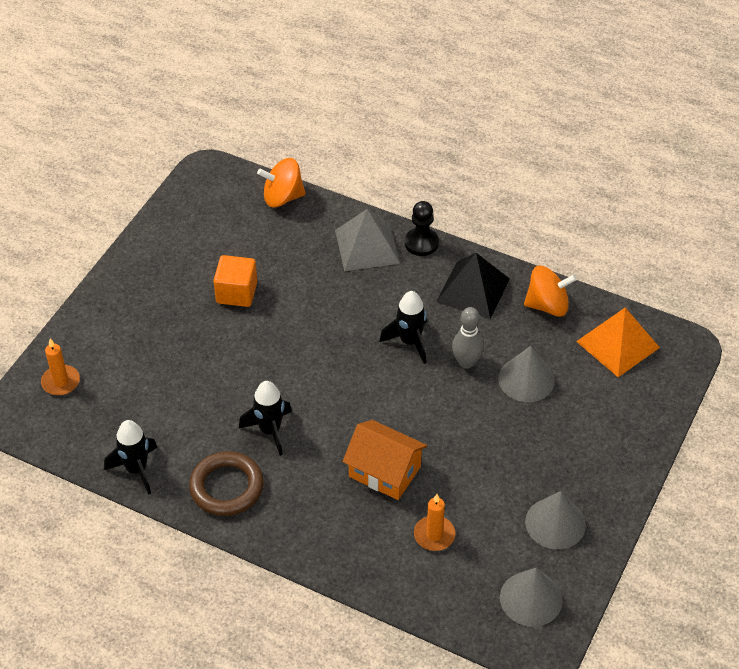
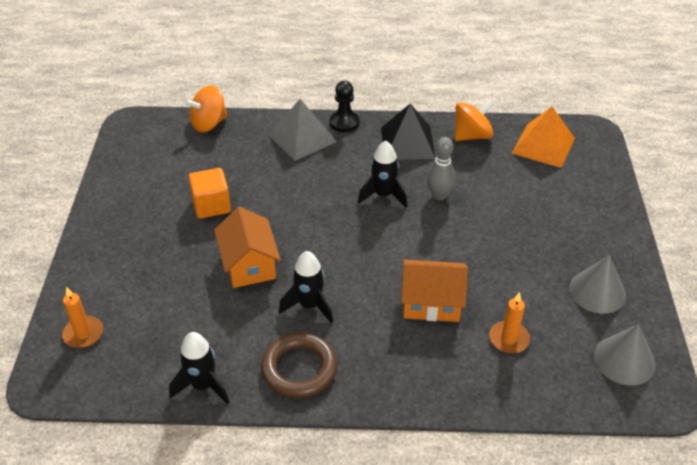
camera: 25 degrees left, 5 degrees down
(238, 368) = (249, 264): none -> orange house
(526, 379) = (494, 192): grey cone -> none

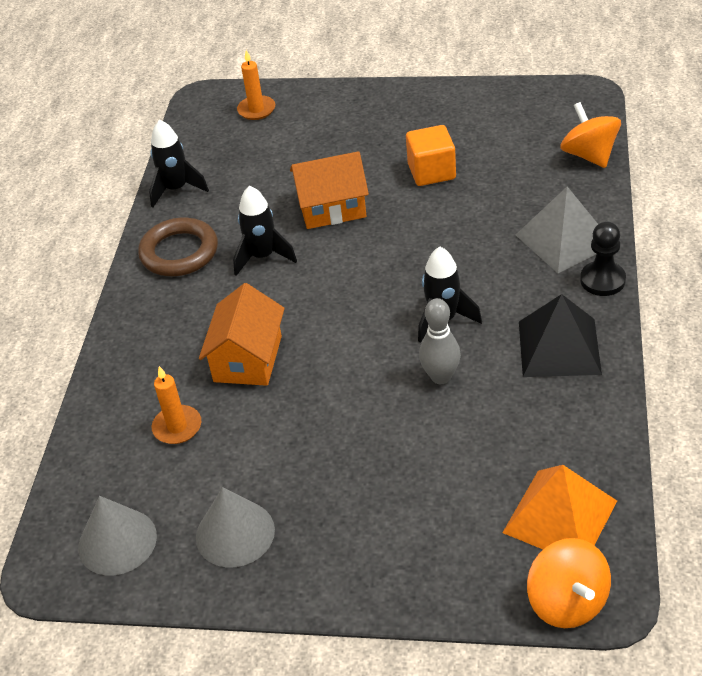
camera: 100 degrees right, 0 degrees up
(472, 135) = (581, 424): orange spinning top -> orange spinning top (567, 602)

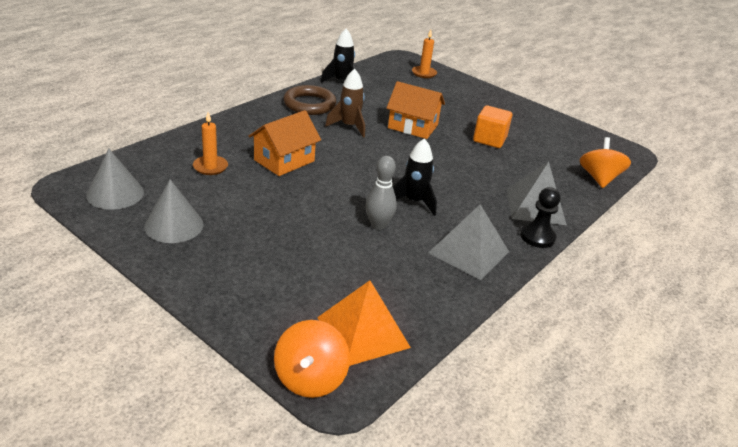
camera: 25 degrees right, 10 degrees down
(263, 257) = (349, 126): black rocket -> brown rocket
(559, 347) = (469, 252): black pyramid -> grey pyramid

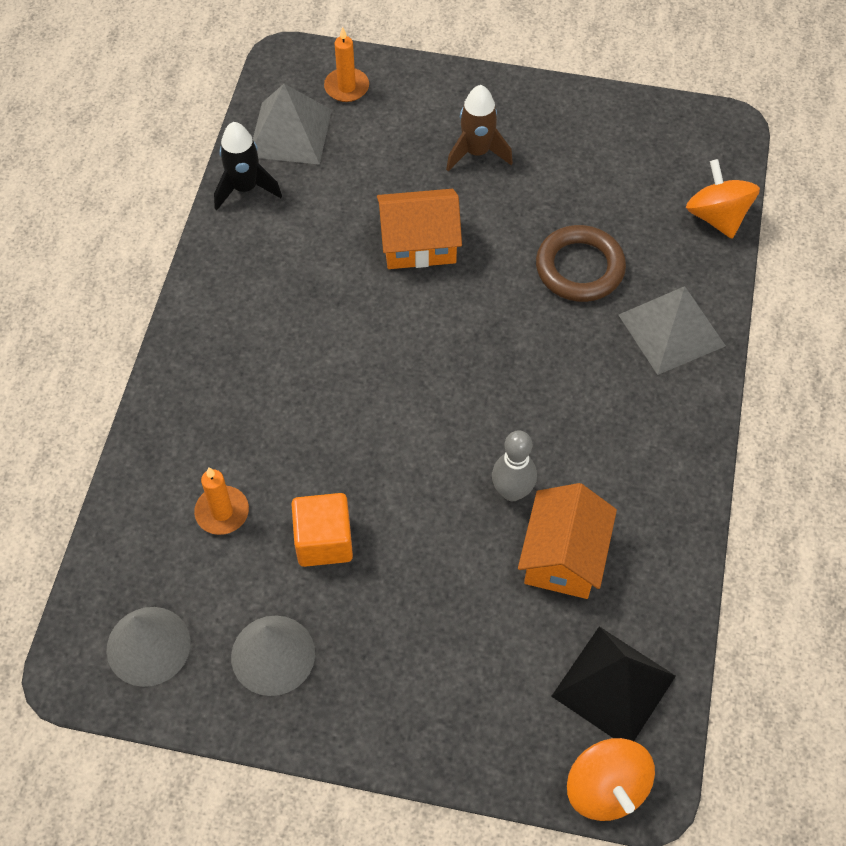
camera: 25 degrees left, 25 degrees up
(284, 160) = (306, 435): orange house -> orange house (563, 556)
(309, 104) = (242, 278): brown ring -> brown ring (579, 268)
(349, 126) = (335, 299): brown rocket -> brown rocket (477, 152)
(363, 332) = (614, 686): orange pyramid -> black pyramid
(413, 202) = (524, 416): black rocket -> none
(469, 252) = (644, 473): grey pyramid -> grey pyramid (290, 133)
(489, 139) = (536, 211): orange cube -> orange cube (324, 541)
(537, 237) = (704, 392): black pawn -> none

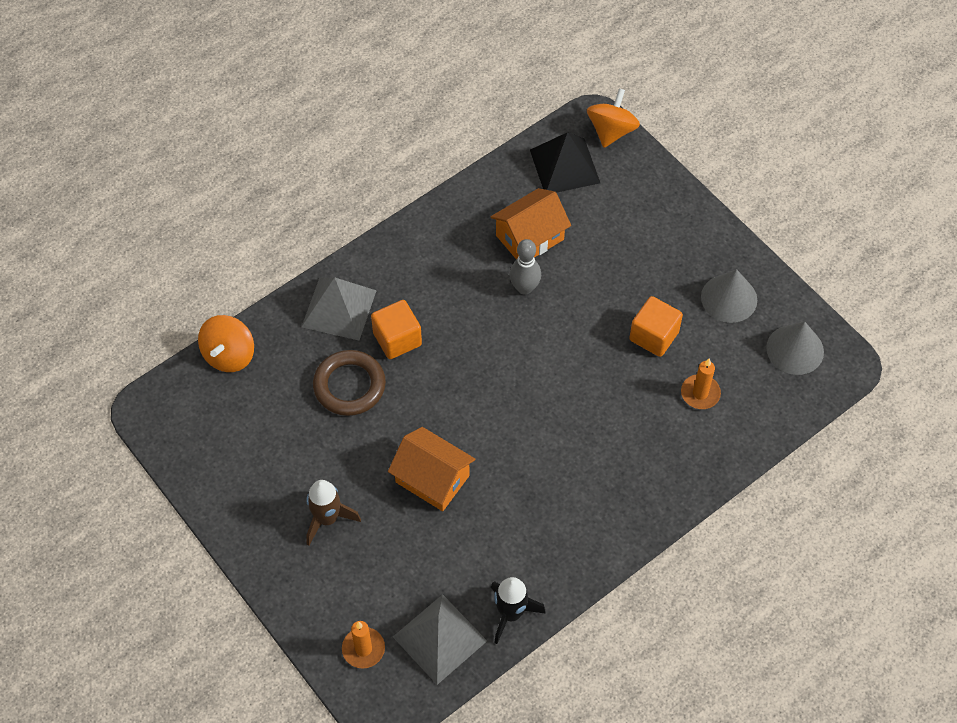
camera: 140 degrees left, 0 degrees up
(583, 342) = (397, 339): none -> orange cube

